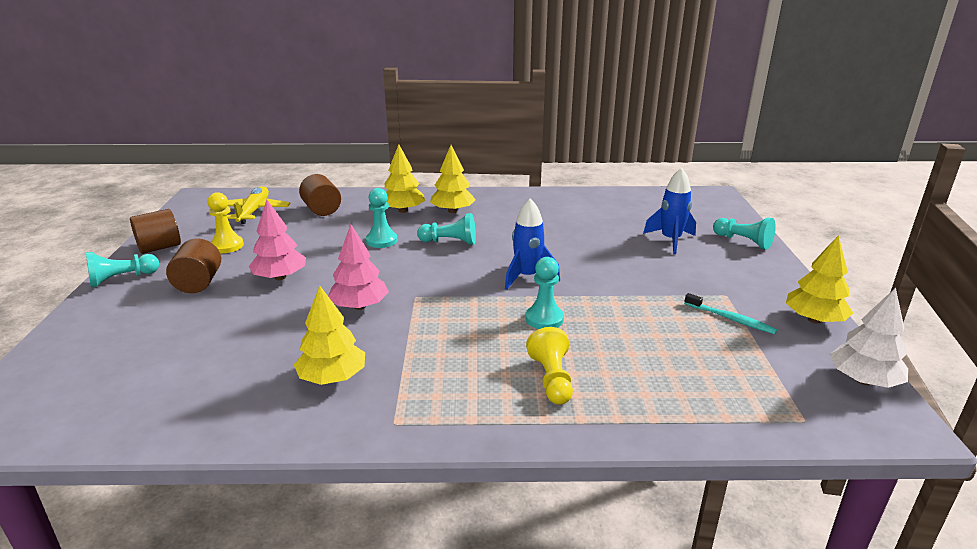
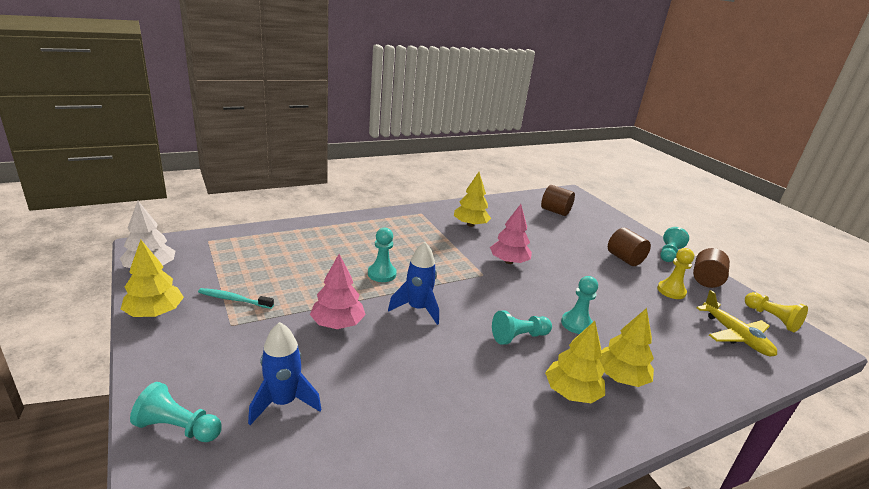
camera: 150 degrees right, 0 degrees up
(280, 277) = (588, 272): pink tree -> pink tree (337, 323)
(322, 210) = (690, 355): brown cylinder -> brown cylinder (555, 211)
(551, 379) = (358, 240): yellow pawn -> yellow pawn (771, 318)

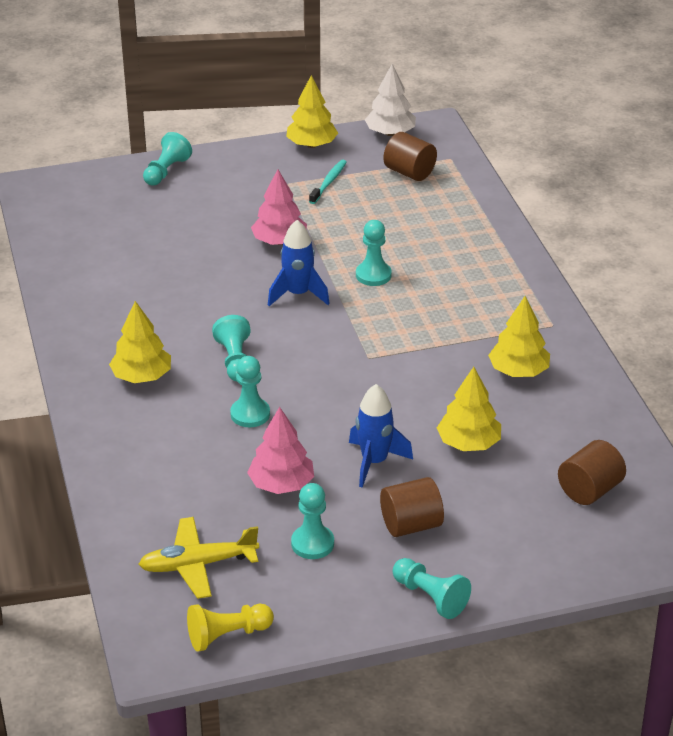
camera: 105 degrees right, 10 degrees up
(283, 402) = (178, 213): blue rocket -> blue rocket (374, 462)
(508, 261) = (403, 389): pink tree -> pink tree (281, 484)
(620, 377) = (152, 420): yellow tree -> yellow tree (468, 443)
(671, 291) = (312, 543): yellow pawn -> turquoise pawn
(706, 280) = (341, 607): brown cylinder -> brown cylinder (409, 172)

